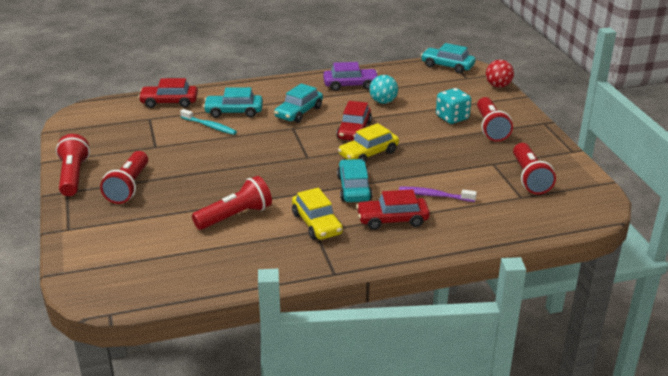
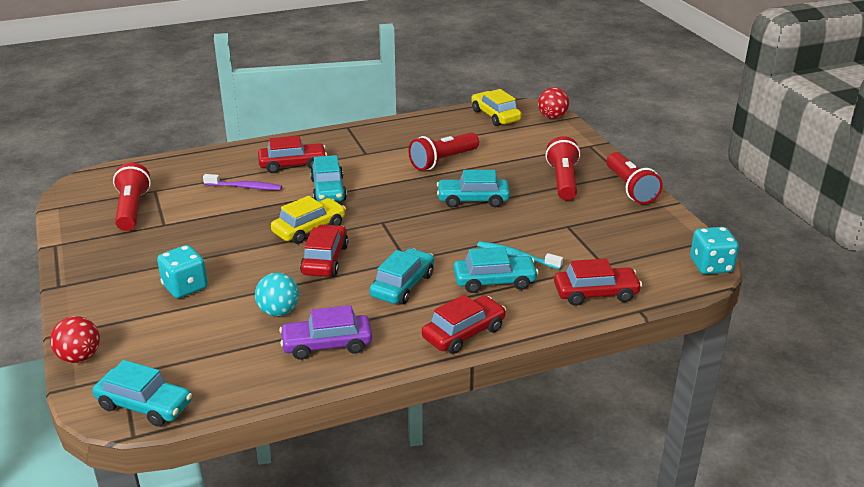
camera: 175 degrees right, 0 degrees up
(74, 114) = (711, 266): none -> turquoise dice
(76, 276) = (552, 117): none -> red ball
(223, 172) = (473, 200): none -> turquoise car
(266, 87) = (464, 333): none -> red car
(316, 224) = (365, 158): yellow car -> yellow car (495, 116)
(490, 128) = (139, 273): red flashlight -> none

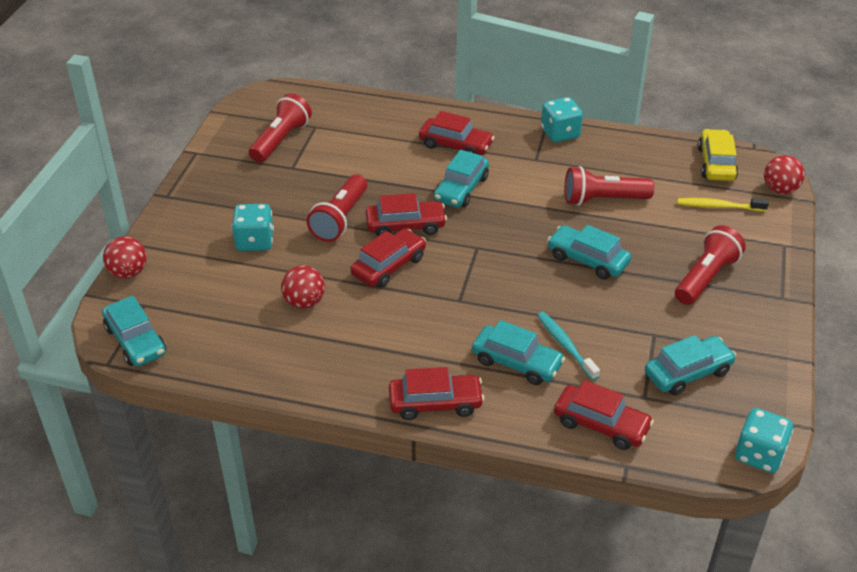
camera: 35 degrees right, 10 degrees up
(245, 187) = (391, 154): purple toothbrush -> none
(279, 311) = (304, 302): turquoise ball -> red ball
(309, 229) = (405, 226): yellow car -> red car
(327, 344) = (312, 355): purple car -> none
(366, 132) = (560, 133): none -> turquoise dice
(402, 285) = (430, 326): turquoise car -> turquoise car (688, 373)
(525, 139) = (719, 206): none -> yellow toothbrush
(630, 188) = (771, 319): red flashlight -> red flashlight (340, 219)

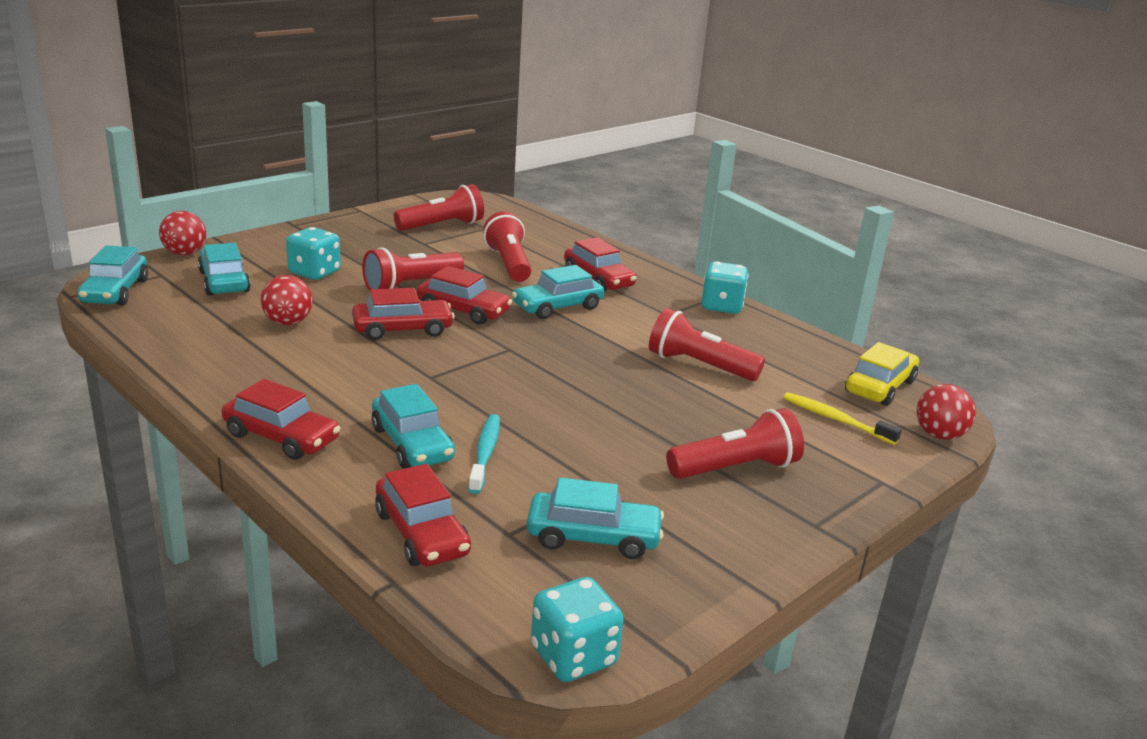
camera: 30 degrees right, 15 degrees down
(379, 160) = (509, 264): none -> red flashlight
(587, 260) = (613, 401): turquoise car -> turquoise car (224, 281)

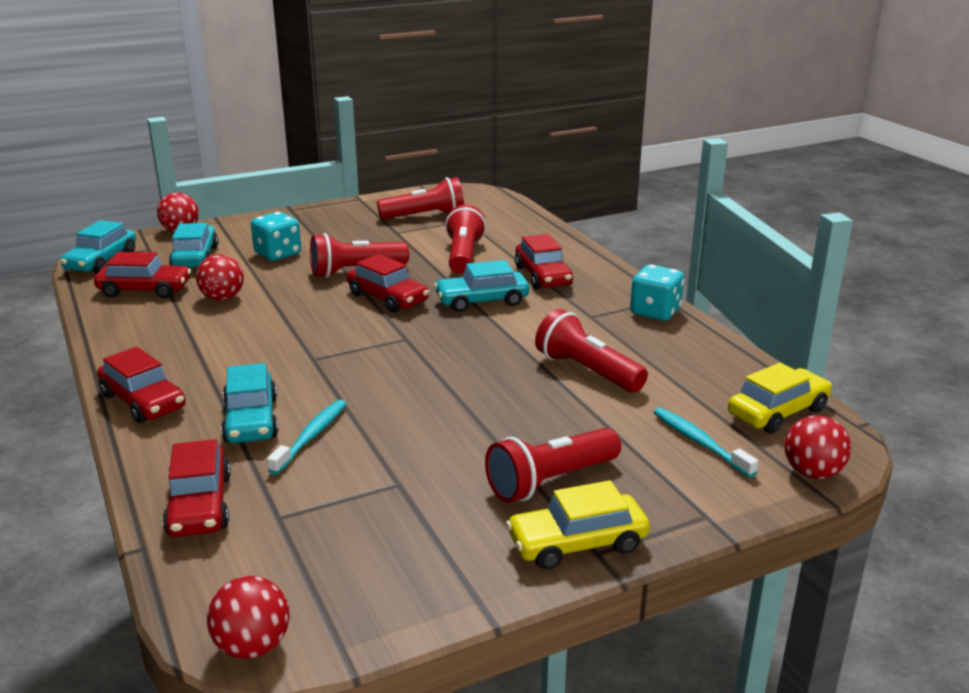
camera: 20 degrees right, 0 degrees up
(403, 329) = (319, 312): red car -> red car (145, 290)
(573, 656) = (252, 646): turquoise dice -> red ball
(593, 537) = (355, 531): turquoise car -> none
(735, 468) = (550, 481): red flashlight -> red flashlight turned 150 degrees clockwise
(794, 520) = (577, 543): none -> yellow car
(835, 419) = (700, 442): yellow toothbrush -> turquoise toothbrush

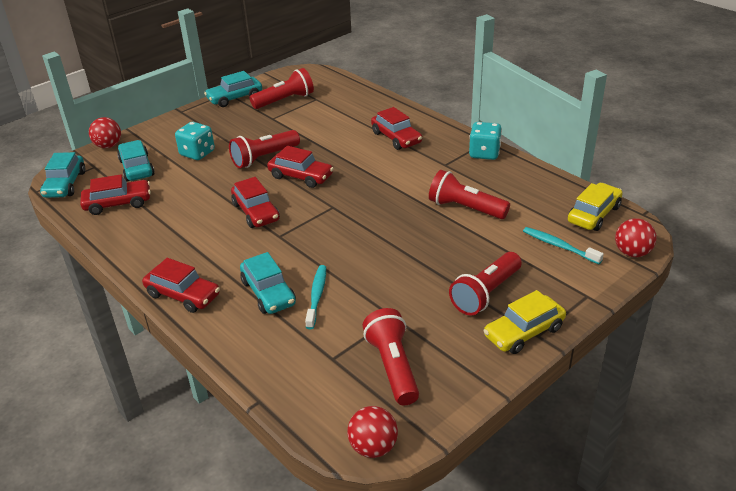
camera: 15 degrees left, 10 degrees up
(199, 505) = (276, 363): red car -> red car (256, 212)
(222, 298) = (182, 199): red ball -> none
(463, 256) = (332, 131): red flashlight -> red flashlight (393, 367)
(482, 301) = (367, 166): turquoise car -> turquoise car (235, 98)

